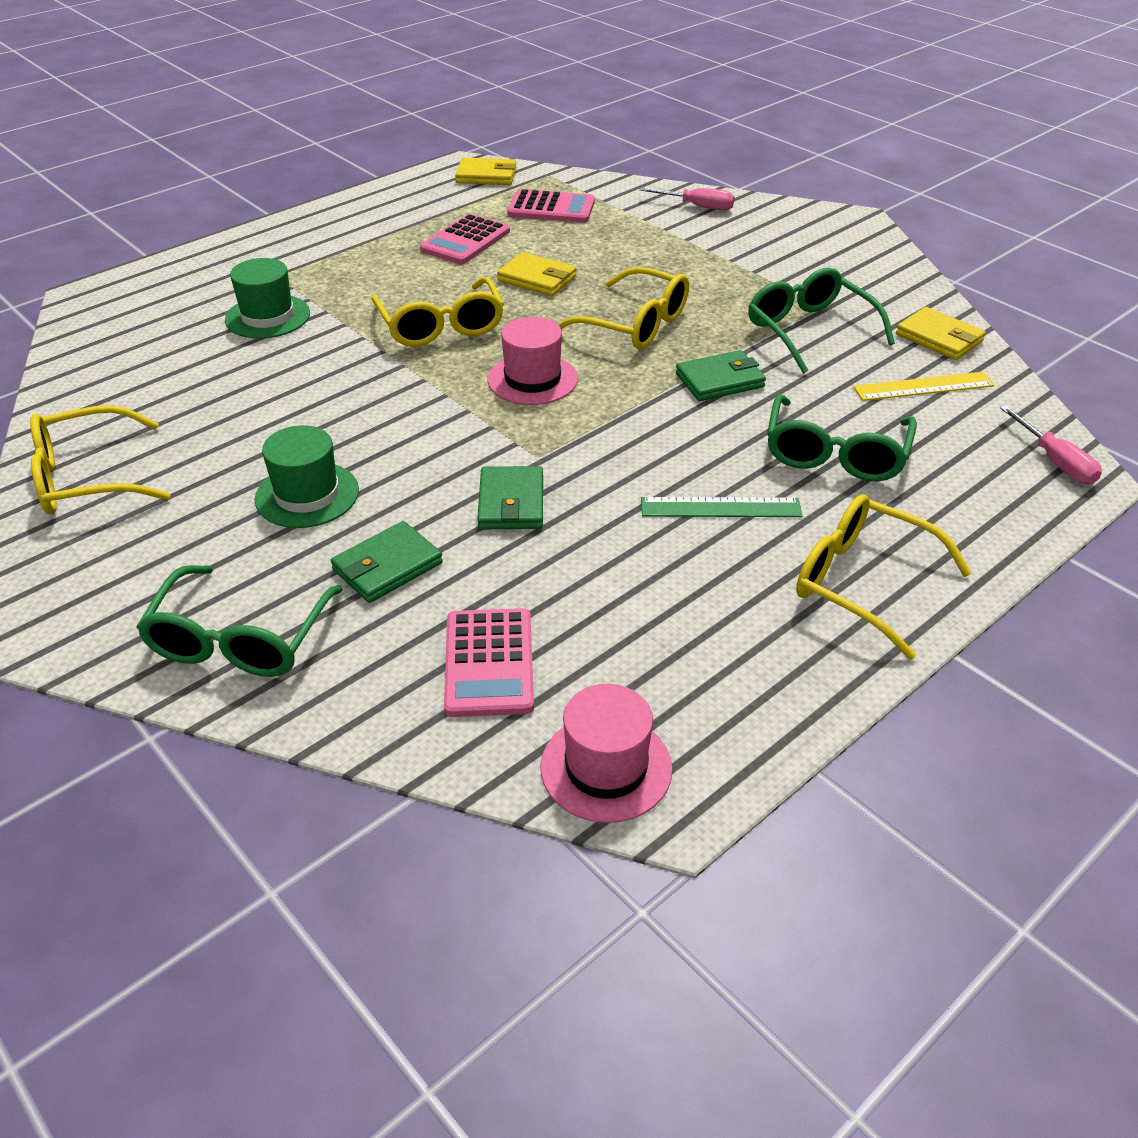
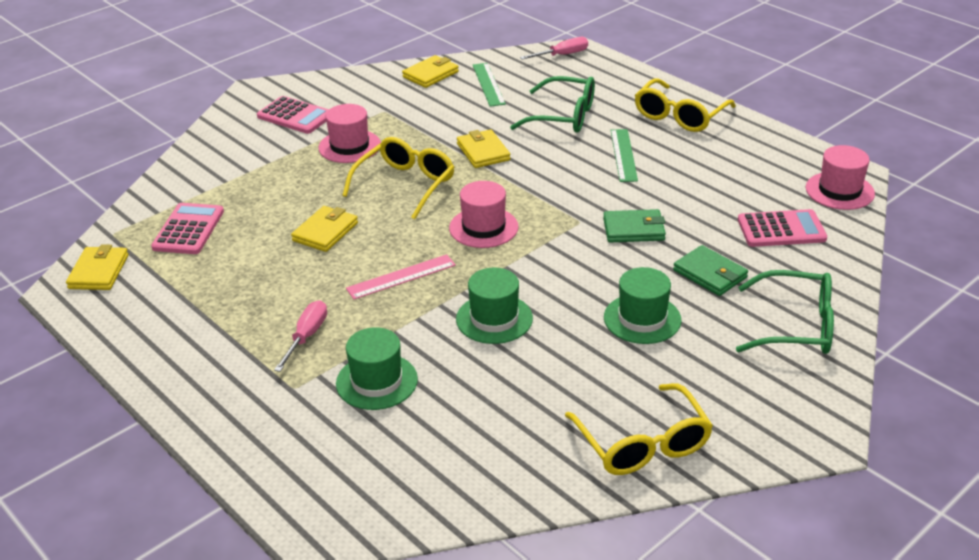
camera: 90 degrees left, 5 degrees down
(345, 385) = (494, 319): none -> green hat
(441, 326) = (401, 277): yellow glasses -> pink ruler
(465, 241) = (244, 275): pink calculator -> pink calculator (295, 116)
(697, 206) = (209, 155): pink screwdriver -> pink screwdriver (306, 336)
(719, 380) = (483, 152): green wallet -> yellow wallet
(725, 285) = (349, 146): none -> pink hat
(810, 331) = (419, 117): green glasses -> none
(923, 386) = (488, 84): yellow ruler -> green ruler

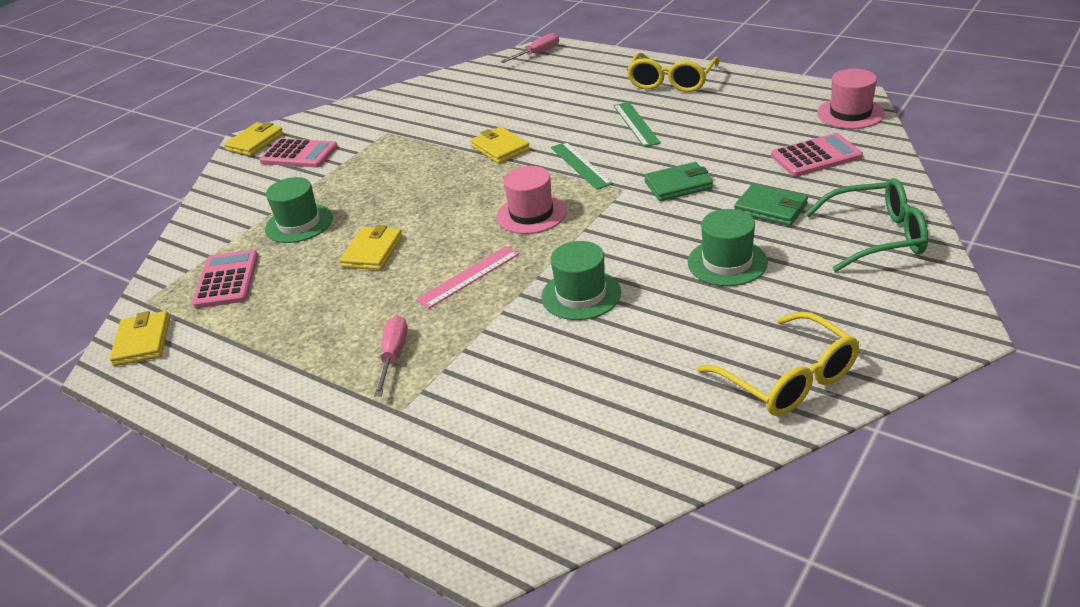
camera: 10 degrees left, 0 degrees up
(349, 146) = (365, 170): pink hat -> none
(376, 381) = (487, 382): green hat -> green hat (299, 223)
(405, 185) = (436, 192): yellow glasses -> none
(430, 74) = (419, 93): yellow wallet -> yellow wallet (255, 142)
(488, 84) = (478, 90): green ruler -> green ruler (580, 165)
(563, 116) = (563, 103): green glasses -> none

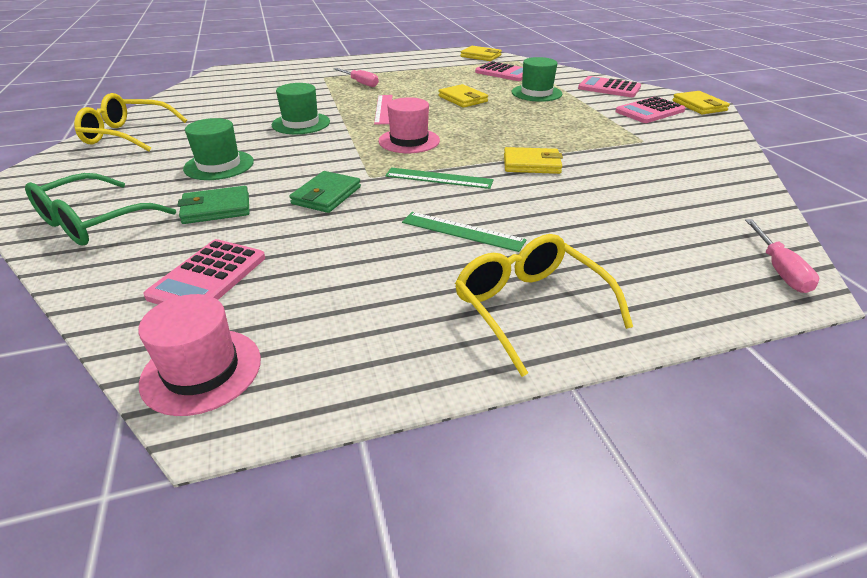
camera: 125 degrees right, 0 degrees up
(234, 196) = (609, 88): none -> pink calculator

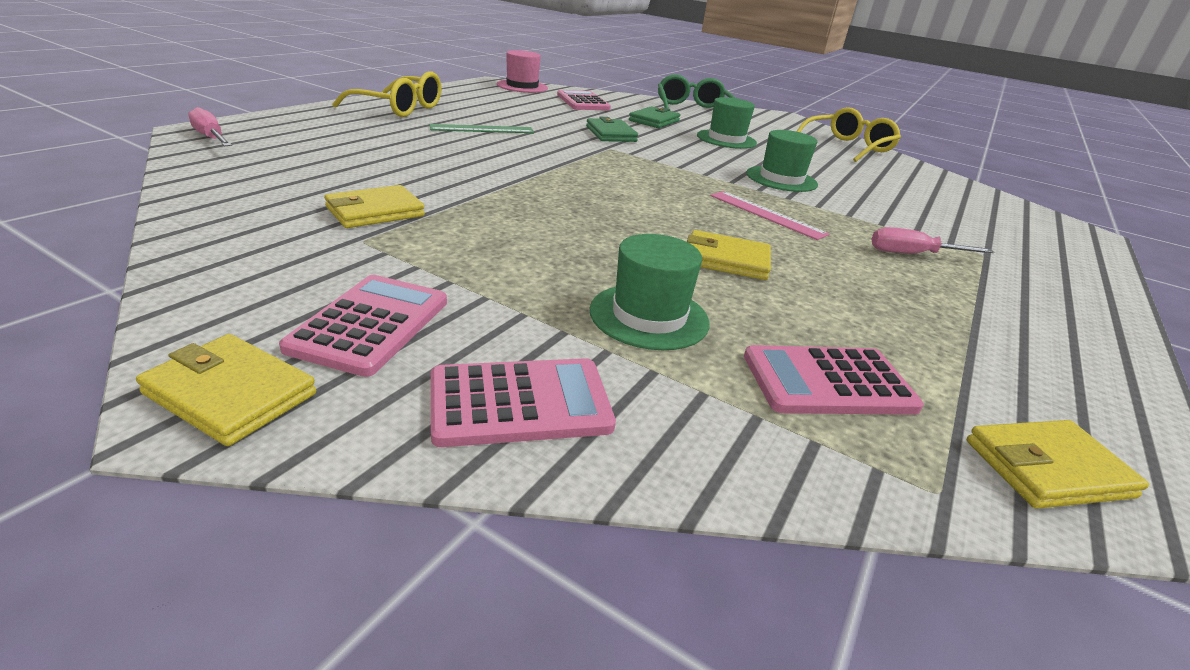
camera: 135 degrees right, 5 degrees down
(409, 141) = (648, 181): pink hat -> none
(439, 178) = (555, 155): green ruler -> none
(531, 164) = (488, 180): yellow wallet -> yellow wallet (375, 212)

